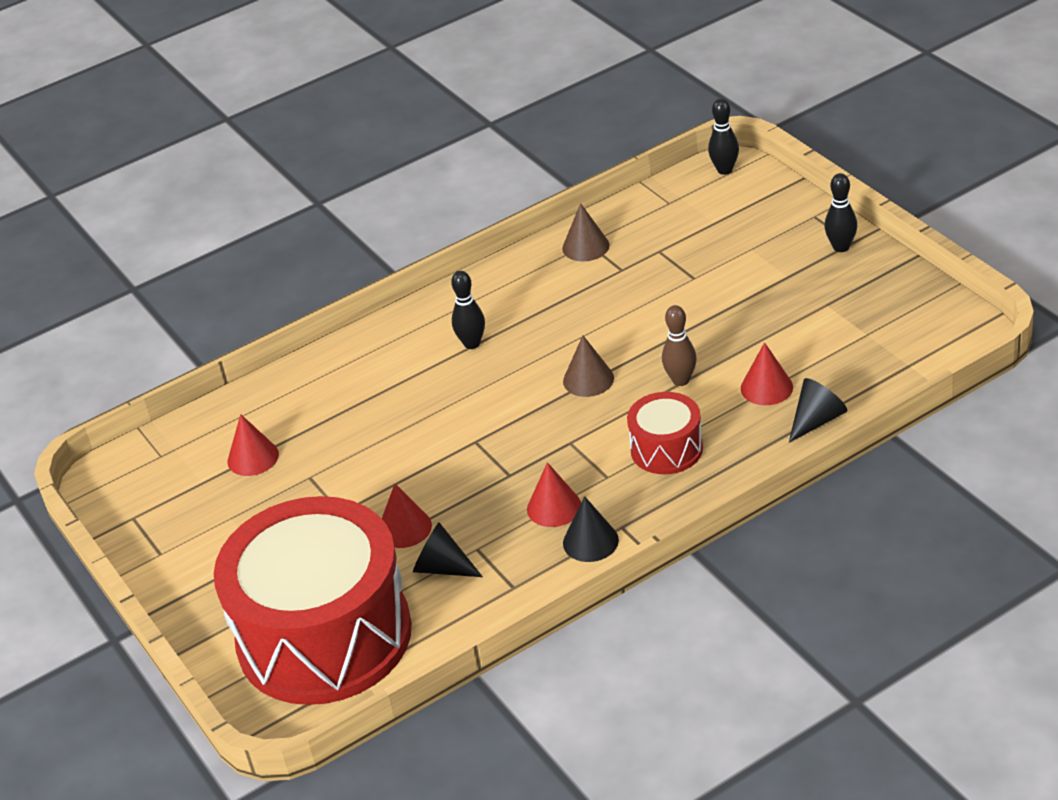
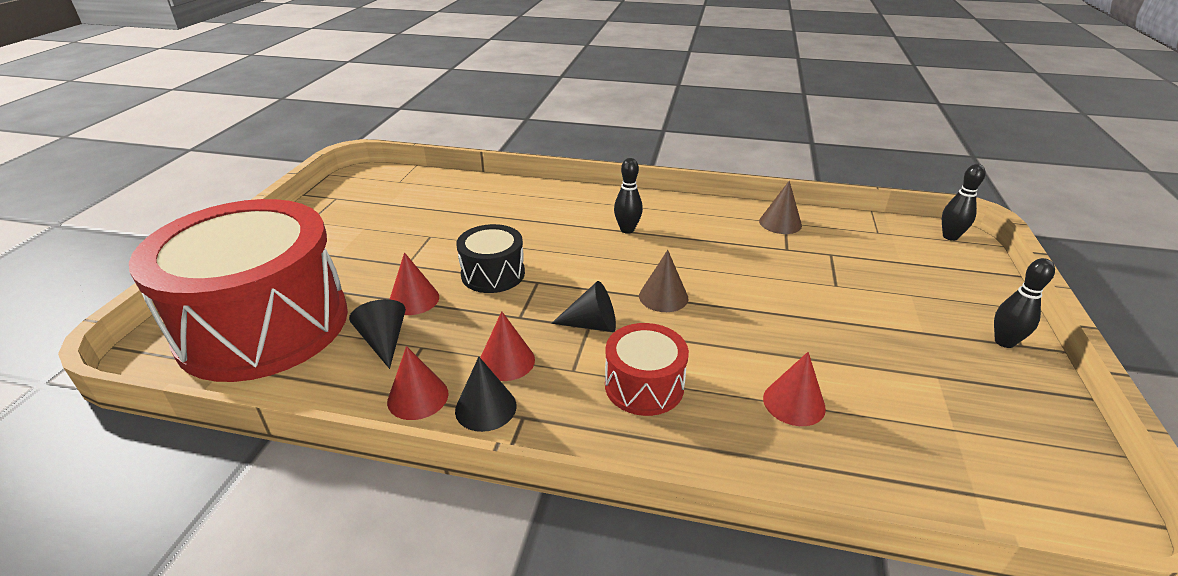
camera: 40 degrees right, 5 degrees down
(253, 457) = (427, 209): red cone -> red cone (418, 397)
(429, 462) = (493, 274): none -> black drum
(681, 380) = (728, 344): brown bowling pin -> none
(816, 420) = (806, 469): black cone -> black cone (592, 324)

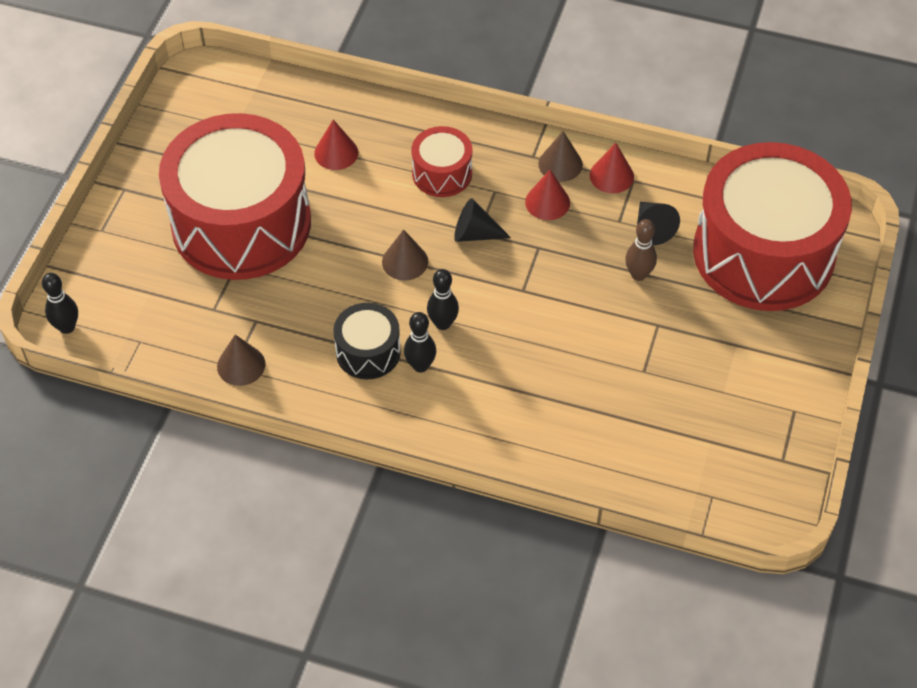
camera: 175 degrees left, 20 degrees up
(414, 299) = (638, 274): red cone -> brown bowling pin
(485, 408) = (560, 164): black cone -> brown cone
(493, 274) = (567, 303): black drum -> black drum (368, 352)
(857, 319) = (241, 223): none -> red drum
(1004, 342) = (136, 192): black bowling pin -> black bowling pin (443, 323)

